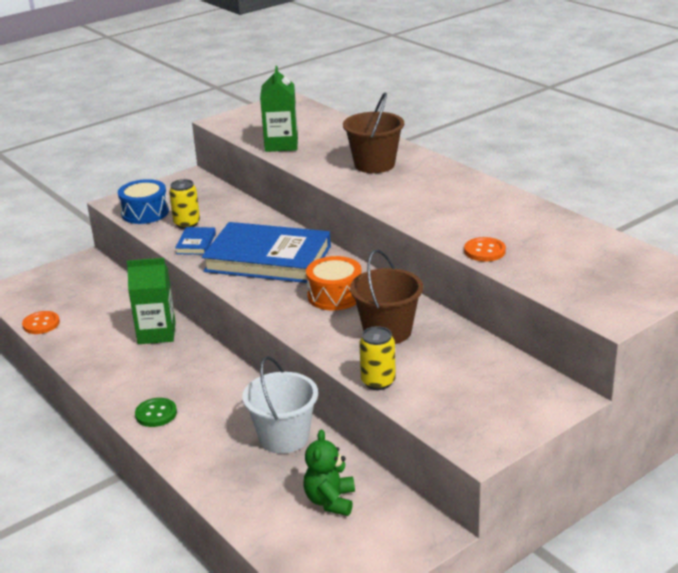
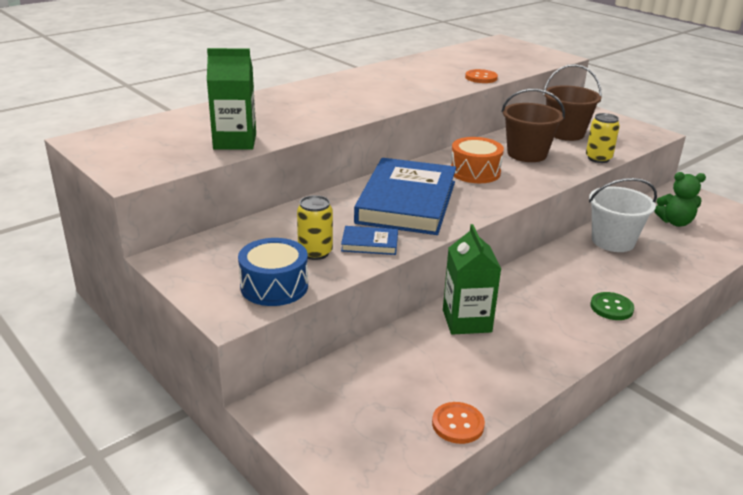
camera: 95 degrees left, 0 degrees up
(374, 164) = (308, 104): brown bucket -> brown bucket (565, 133)

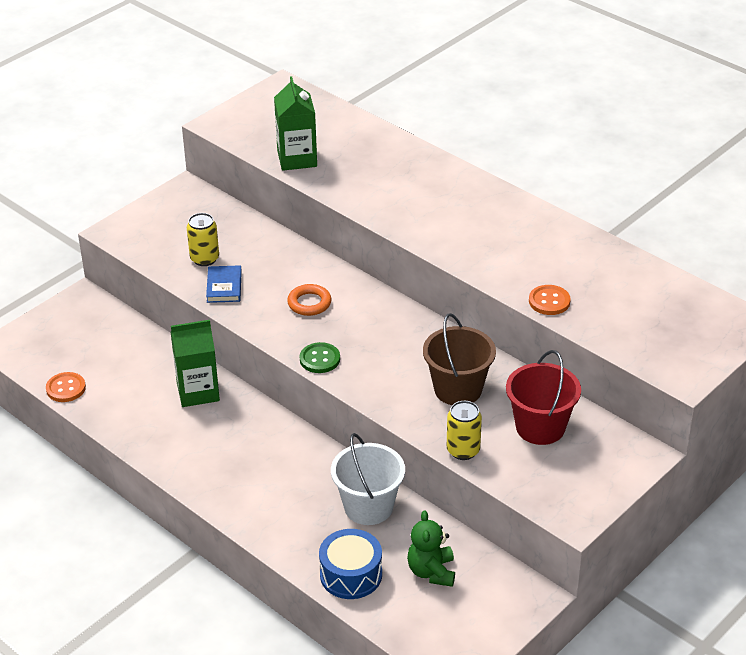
camera: 85 degrees right, 10 degrees up
(274, 286) = (151, 245): blue drum -> blue drum (351, 575)
(407, 202) = (309, 303): blue book -> orange ring
(475, 172) = (393, 347): orange drum -> none
(565, 133) = (540, 427): brown bucket -> red bucket
(611, 307) = (231, 490): green button -> green button (319, 359)

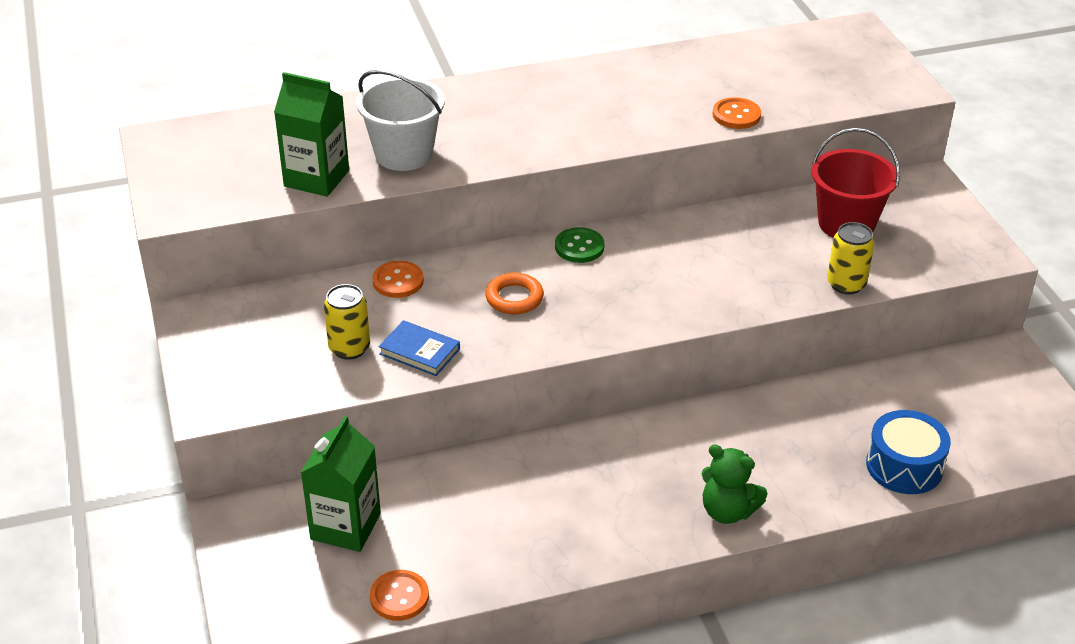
camera: 60 degrees left, 0 degrees up
(198, 392) = (512, 476): green carton -> green carton (345, 526)
(284, 250) = (398, 281): none -> orange button
(319, 359) = (620, 326): green button -> green button (579, 247)
(368, 507) = (808, 413): white bucket -> white bucket (404, 154)
(431, 572) = (935, 406): green teddy bear -> green teddy bear (727, 511)
(458, 389) = (748, 251): brown bucket -> none

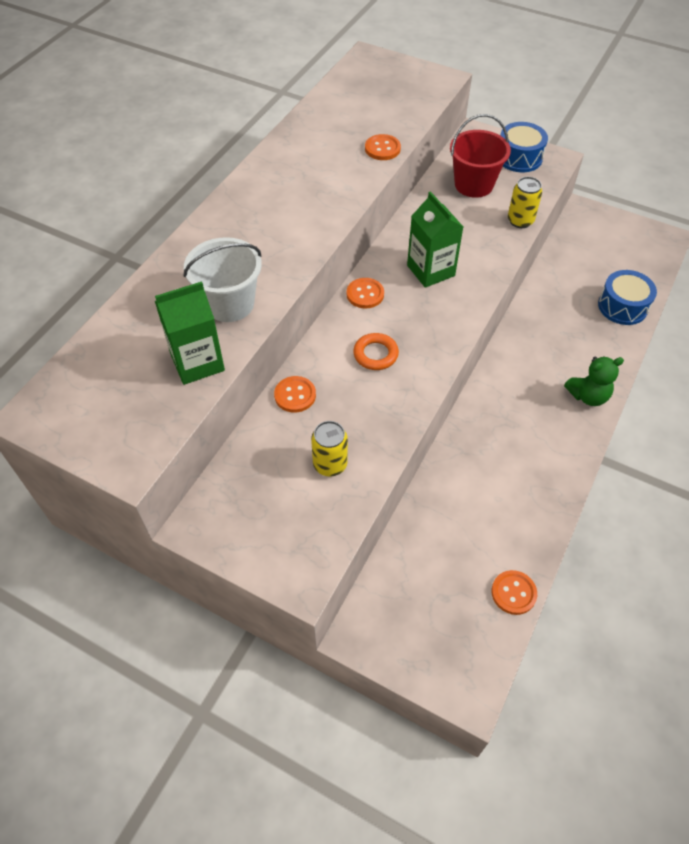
camera: 45 degrees left, 15 degrees up
(345, 526) = (429, 578): green carton -> green carton (430, 270)
(419, 351) = (372, 432): blue book -> none
(579, 247) = (365, 294): green button -> orange button
(944, 229) = (519, 157): none -> blue drum

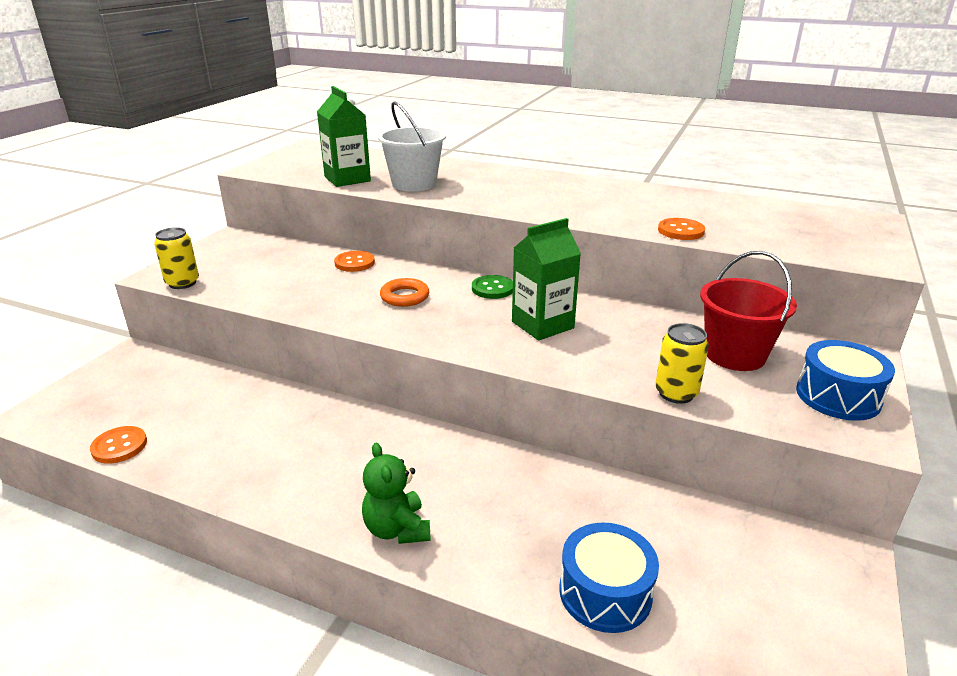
camera: 85 degrees right, 25 degrees down
(330, 464) = (270, 281): yellow can -> yellow can (182, 283)
(365, 294) = (492, 288): orange button -> green button

